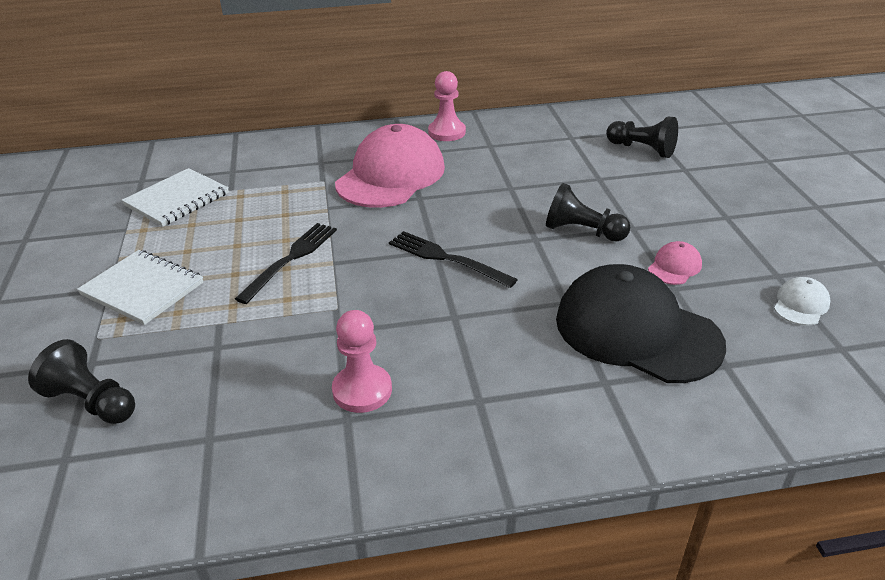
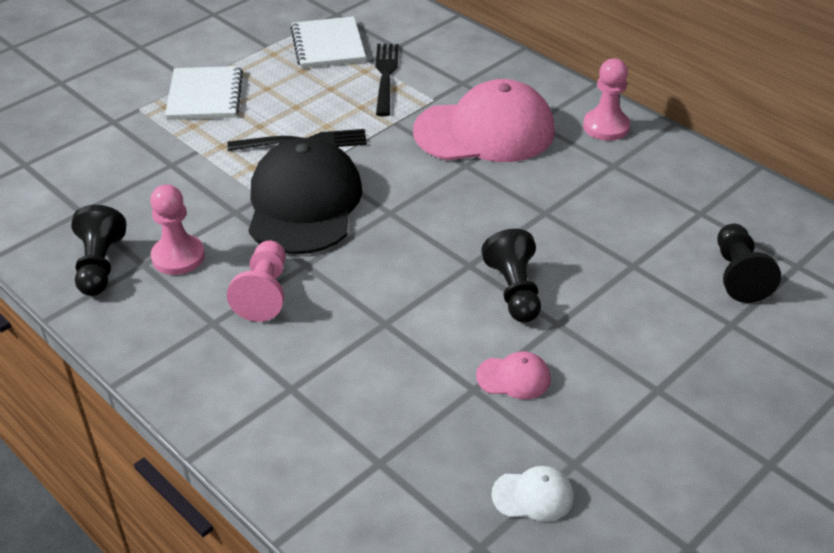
camera: 55 degrees right, 5 degrees up
(92, 402) = (78, 144): black pawn -> black pawn (100, 265)
(177, 199) = (328, 45): white notebook -> white notebook turned 75 degrees clockwise
(446, 258) = (384, 223): black fork -> black fork (385, 75)
(468, 353) = (264, 293): none -> pink pawn
(637, 331) = (381, 384): black cap -> black cap (304, 203)

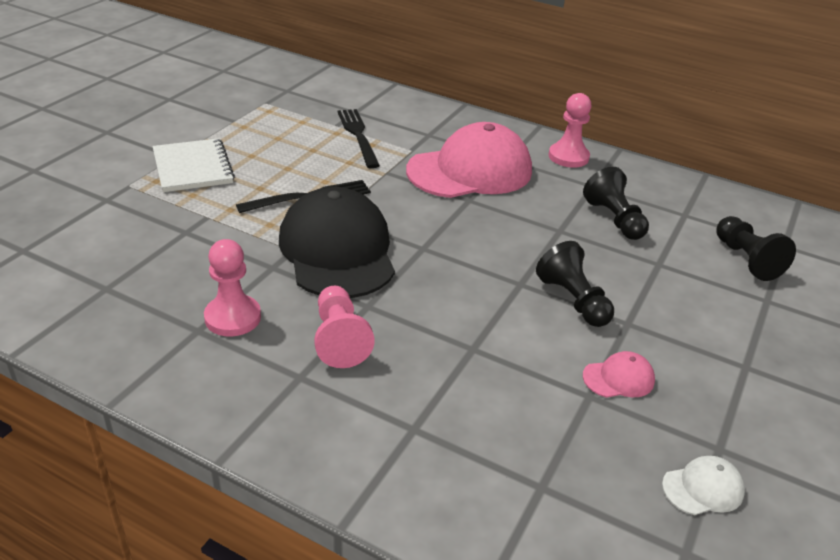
camera: 20 degrees left, 5 degrees down
(100, 265) = (150, 339): black pawn -> black pawn (614, 219)
(328, 45) = (292, 115): white notebook -> none

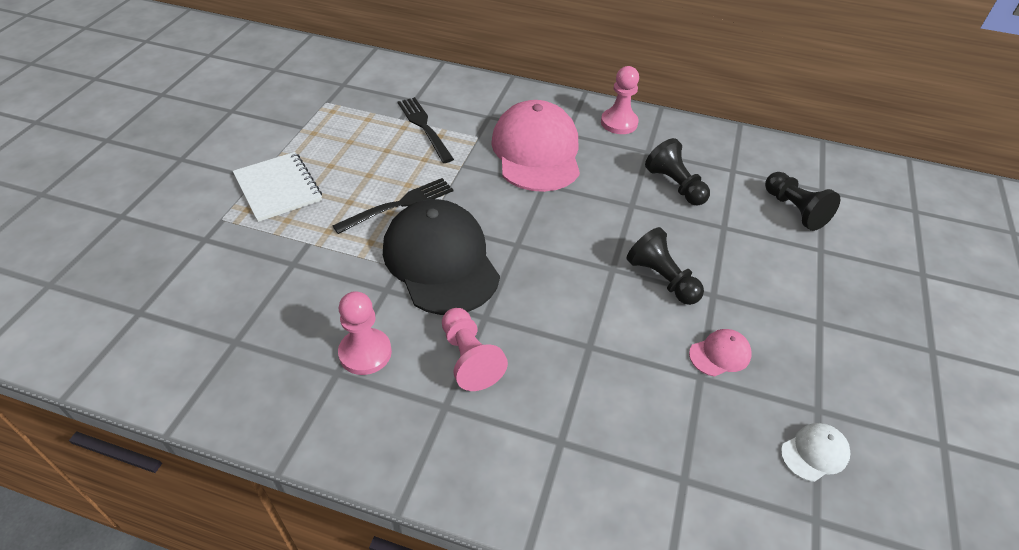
camera: 10 degrees left, 10 degrees up
(470, 171) = (536, 152): pink cap -> pink cap turned 60 degrees counterclockwise

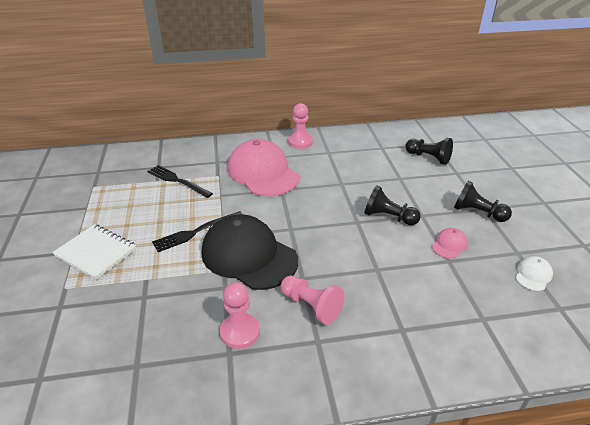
camera: 25 degrees left, 10 degrees down
(399, 205) = (195, 232): black fork -> black fork turned 150 degrees counterclockwise
(675, 185) = (357, 165): black pawn -> black pawn (477, 213)

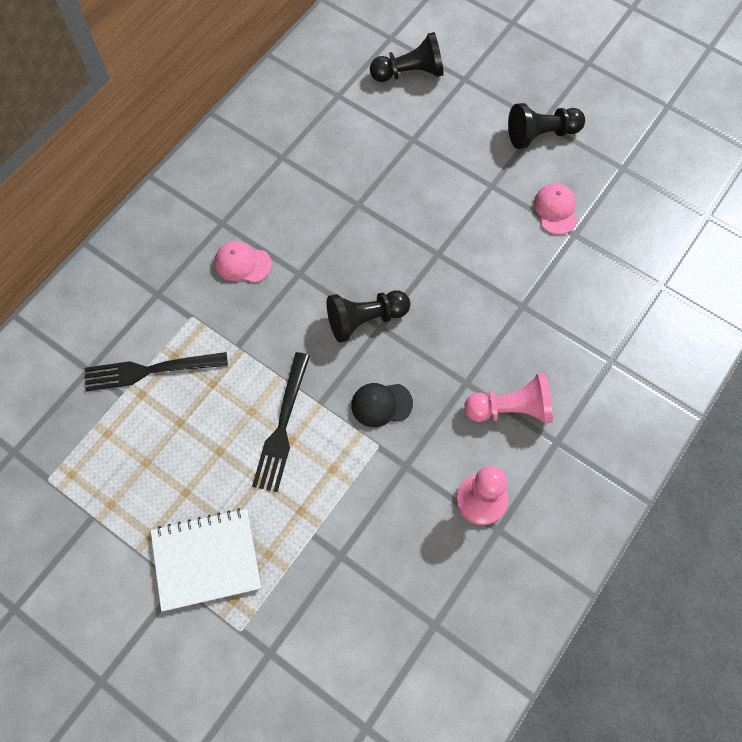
camera: 45 degrees left, 30 degrees up
(249, 256) = (381, 404): black cap -> black cap, size x0.41
(262, 173) = (242, 263): pink cap -> pink cap, size x0.41
(300, 142) = (223, 165): pink pawn -> none
(388, 217) = (462, 218): black pawn -> black pawn (365, 320)
(533, 275) = (657, 189): white cap -> none

